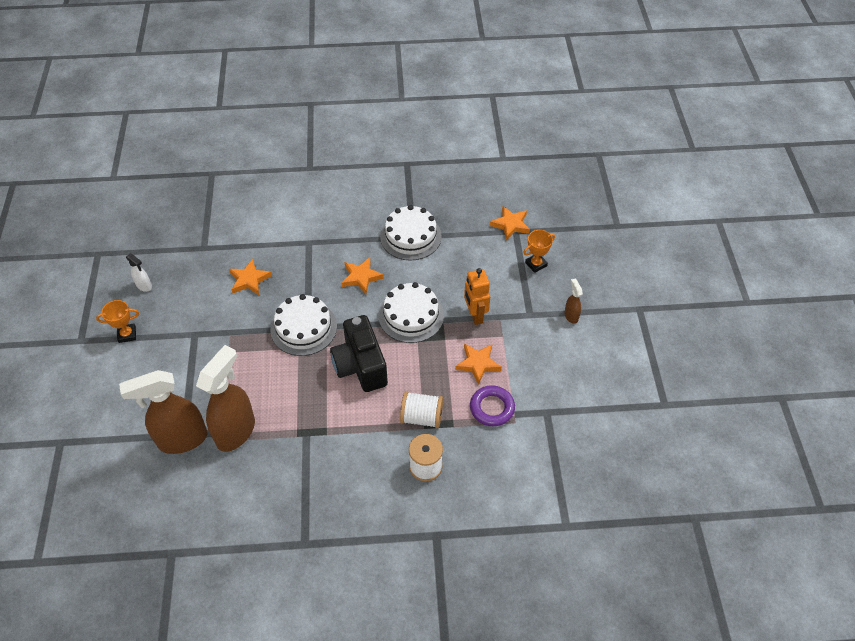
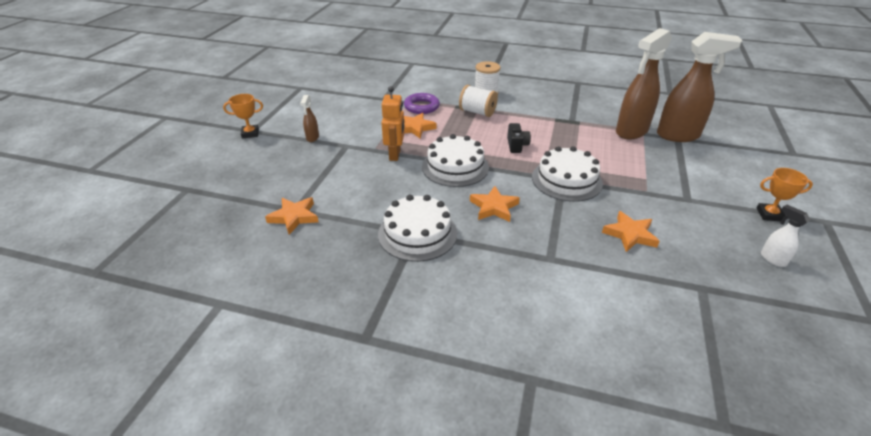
camera: 160 degrees left, 15 degrees down
(360, 366) = (517, 145): black camera -> black camera, size x0.48
(536, 264) = (304, 177): orange trophy -> orange trophy (250, 133)

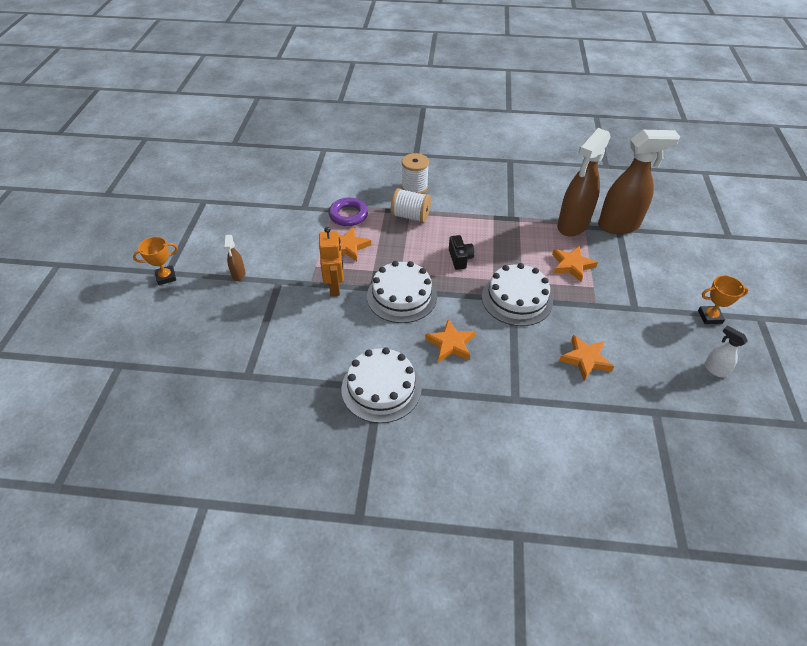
camera: 10 degrees left, 10 degrees up
(294, 217) = (249, 385): orange star -> orange star (572, 265)

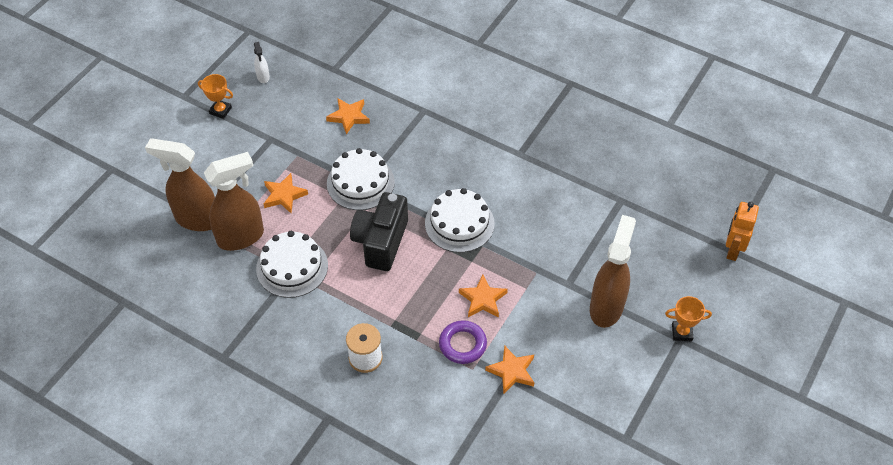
camera: 155 degrees left, 5 degrees up
(238, 274) = (606, 307): brown spray bottle -> brown spray bottle, size x2.26
(335, 287) = (516, 256): orange robot -> orange robot (732, 250)
(381, 388) = (518, 152): white cake -> white cake (292, 267)
(410, 216) = (396, 315): white spool -> none
(450, 344) = (444, 166): orange star -> orange star (512, 371)
(460, 259) = (381, 242): black camera -> black camera, size x2.06

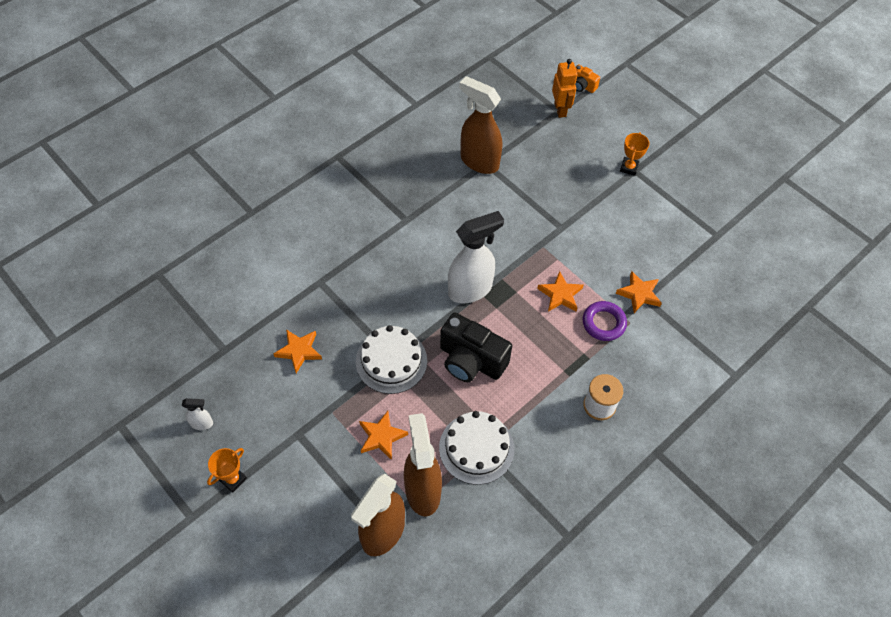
camera: 75 degrees left, 5 degrees up
(459, 223) = (470, 290): white cake -> white spray bottle
(606, 307) = (592, 208): brown spray bottle -> brown spray bottle (479, 161)
(732, 250) = (560, 109): orange robot -> orange robot turned 135 degrees counterclockwise
(781, 264) = (582, 86): none -> orange camera

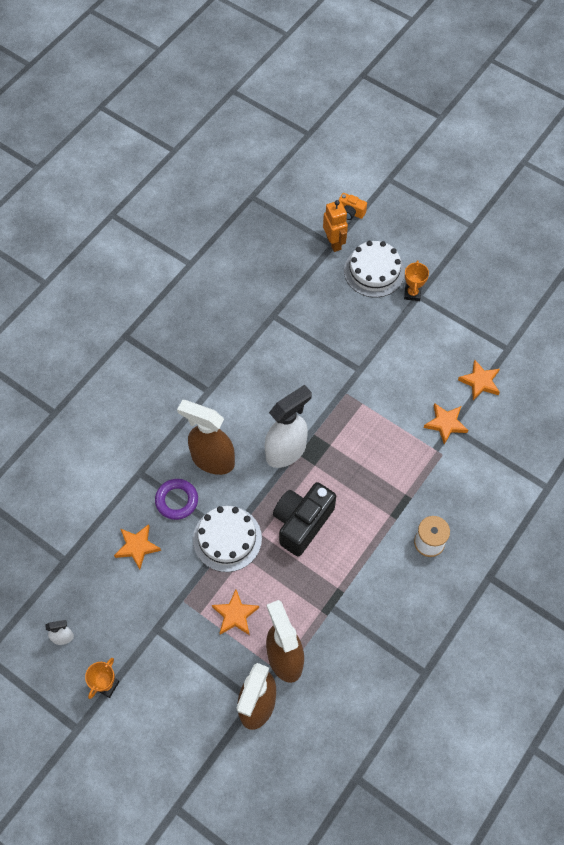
camera: 10 degrees left, 5 degrees up
(471, 360) = (302, 523): black camera -> black camera turned 105 degrees clockwise
(476, 448) = (325, 607): white cake -> white cake (374, 271)
(479, 161) = (266, 315): brown spray bottle -> brown spray bottle (212, 460)
(560, 295) = (372, 439): orange star -> orange star (480, 382)
(603, 323) = (418, 460): purple ring -> purple ring (177, 500)

